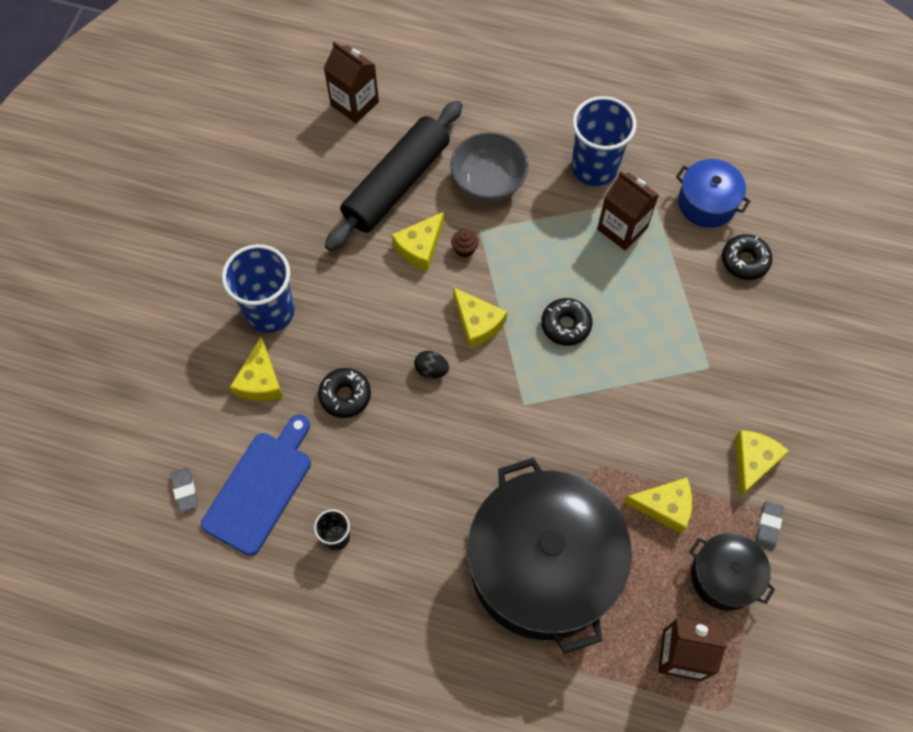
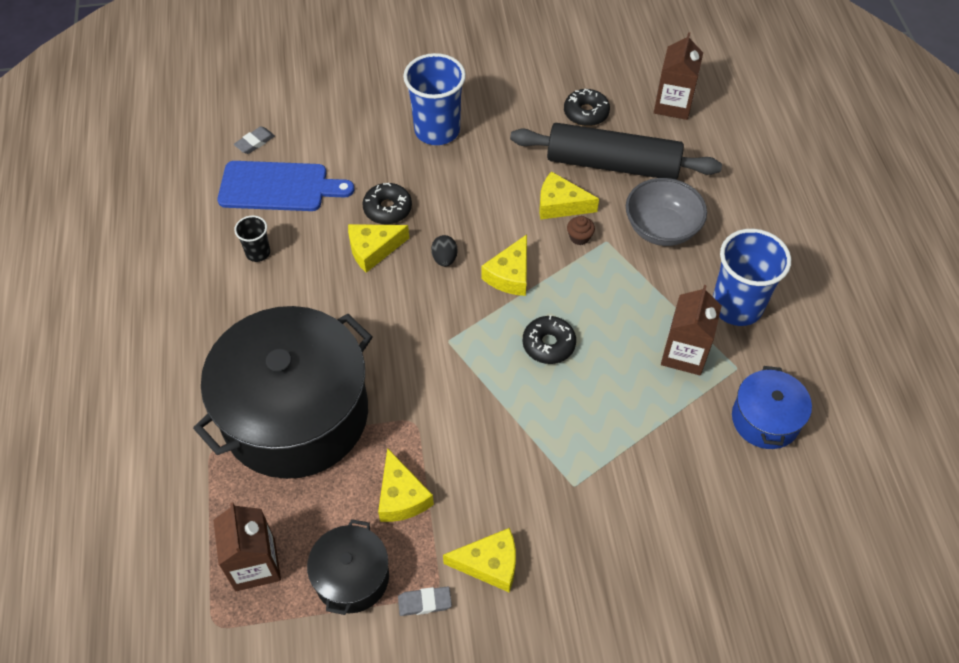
camera: 65 degrees right, 10 degrees down
(260, 380) = (372, 149): yellow cheese -> yellow cheese (373, 250)
(744, 261) = (720, 479): black donut -> black donut (586, 113)

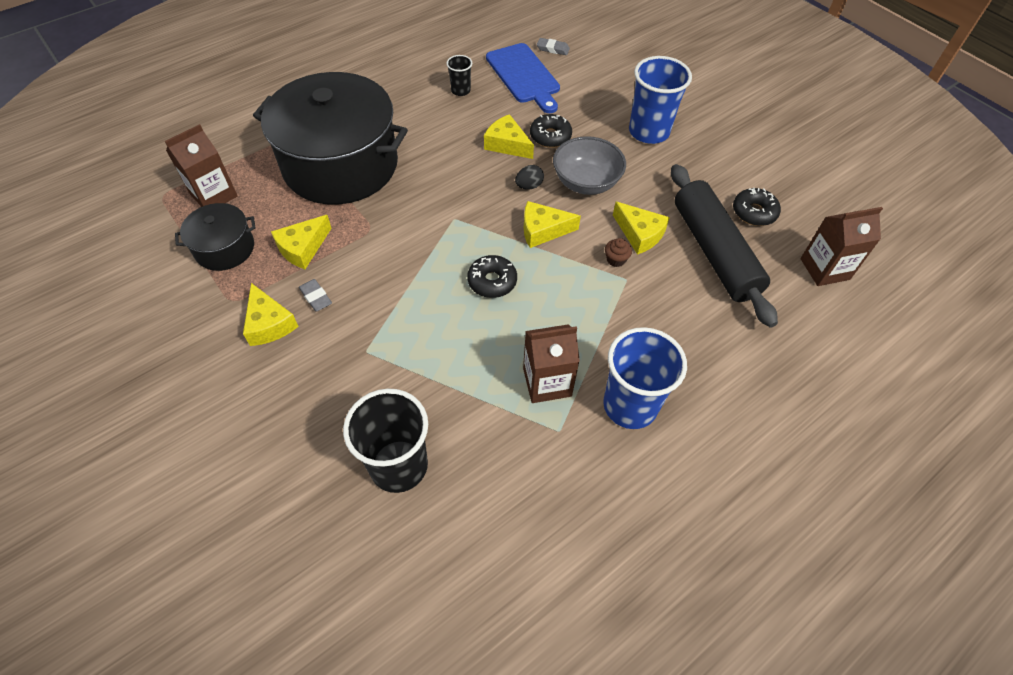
camera: 60 degrees right, 0 degrees up
(424, 602) = (221, 297): grey eraser -> grey eraser (316, 297)
(560, 205) = (639, 234): yellow cheese -> yellow cheese turned 150 degrees clockwise
(661, 228) = (672, 313): grey bowl -> grey bowl (586, 182)
(715, 506) = (399, 466): none -> black cup
(765, 419) = (516, 476): blue pot -> none

